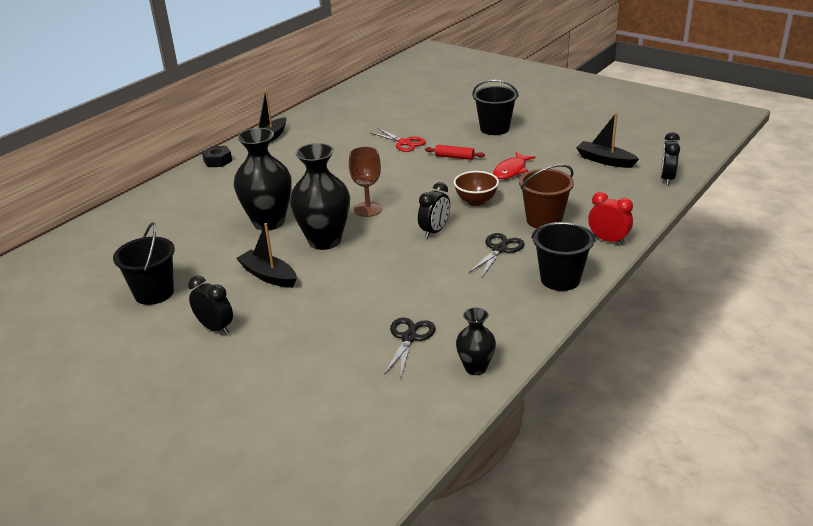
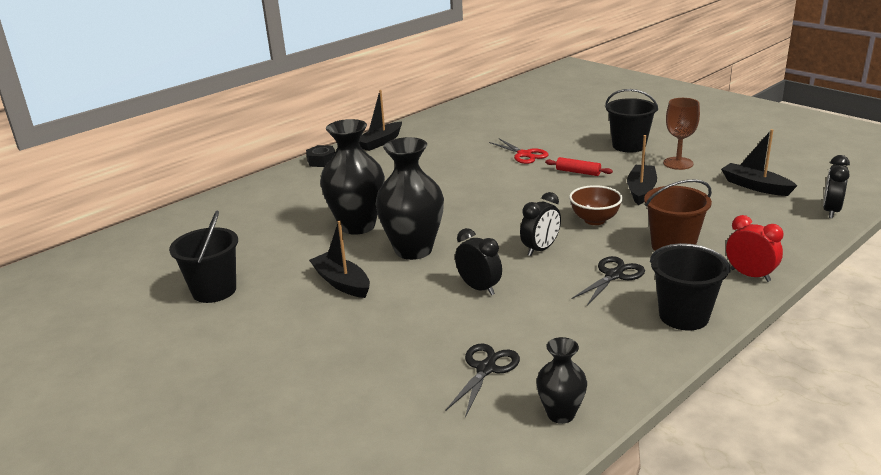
camera: 10 degrees right, 5 degrees down
(215, 328) = (267, 335): black clock -> black clock (479, 288)
(368, 209) = (469, 220): brown goblet -> brown goblet (678, 163)
(511, 171) = (641, 190): red fish -> black boat

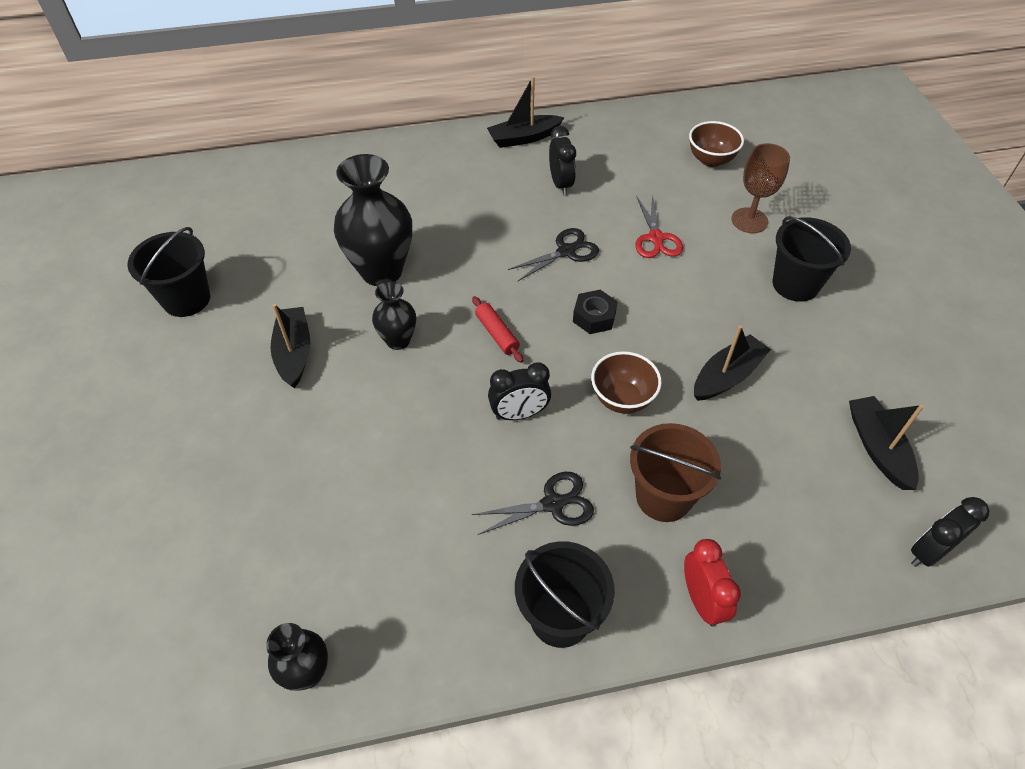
camera: 30 degrees right, 25 degrees up
(322, 161) = (439, 143): black nut -> black nut (594, 317)
(413, 250) = (398, 340): black vase -> black vase, size x0.54
(479, 288) = (404, 439): black clock -> black clock (561, 184)
(486, 369) = (303, 562): black scissors -> black scissors (566, 251)
(514, 117) = (711, 160): none -> brown bowl
(578, 172) = (686, 303): red rolling pin -> red rolling pin (497, 334)
(678, 163) = (823, 350): brown goblet -> brown goblet (749, 220)

